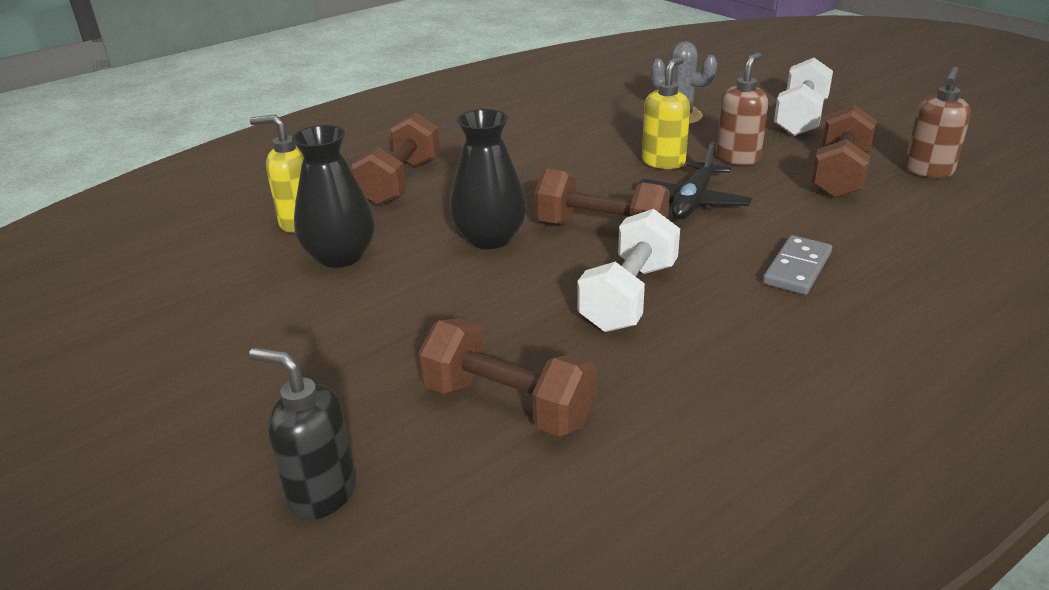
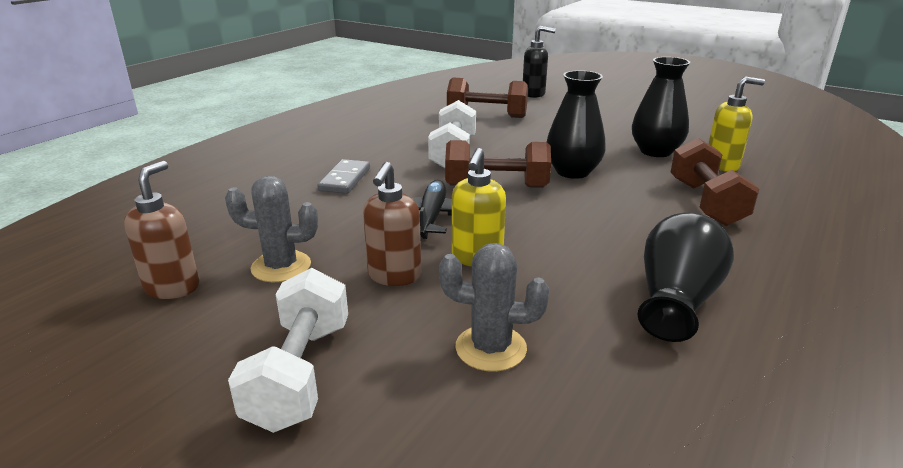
camera: 160 degrees right, 5 degrees down
(537, 123) = (676, 300): none -> black vase
(839, 175) = (281, 267): brown dumbbell -> grey cactus

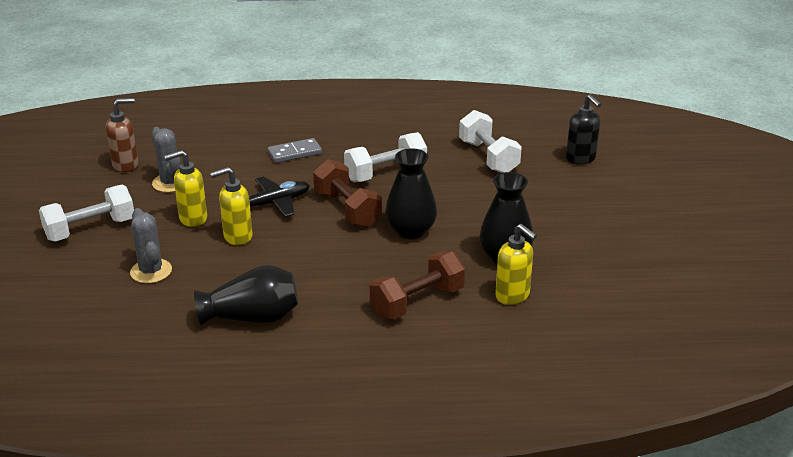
camera: 55 degrees right, 5 degrees up
(394, 276) = (192, 219): brown soap dispenser -> yellow soap dispenser
(487, 115) = (488, 157): brown dumbbell -> white dumbbell

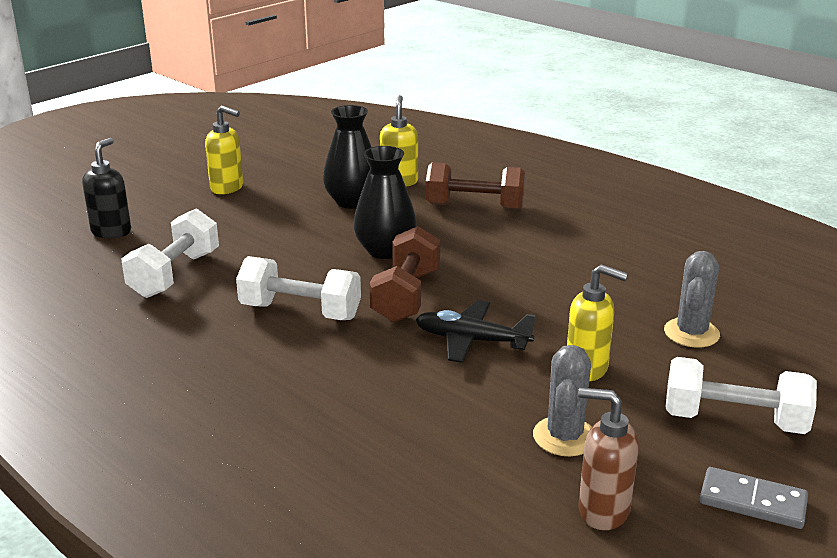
camera: 135 degrees left, 5 degrees down
(237, 237) = (559, 324): yellow soap dispenser -> yellow soap dispenser (227, 188)
(252, 317) = (626, 253): black vase -> none
(294, 153) = (348, 393): grey domino -> grey domino (752, 502)

